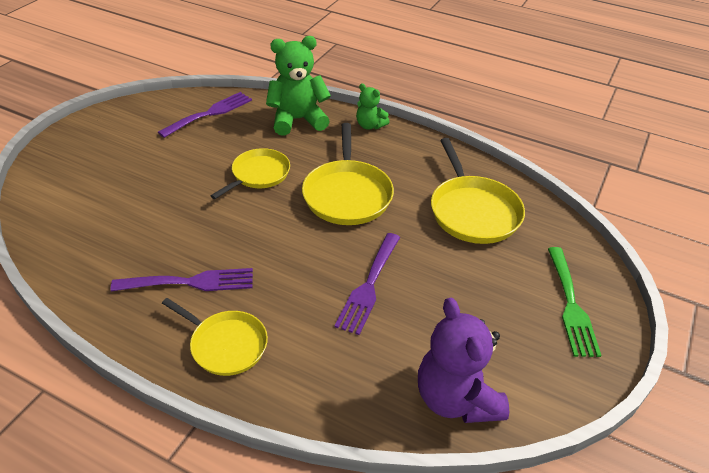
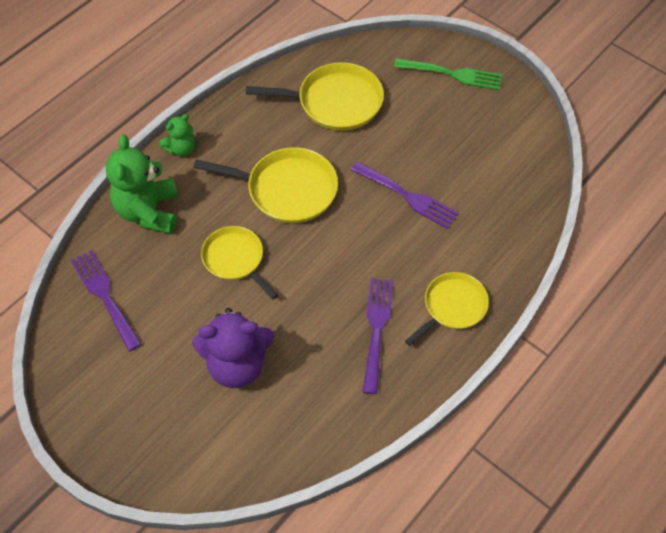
camera: 75 degrees left, 15 degrees up
(456, 398) = (524, 168): purple teddy bear -> purple teddy bear (237, 365)

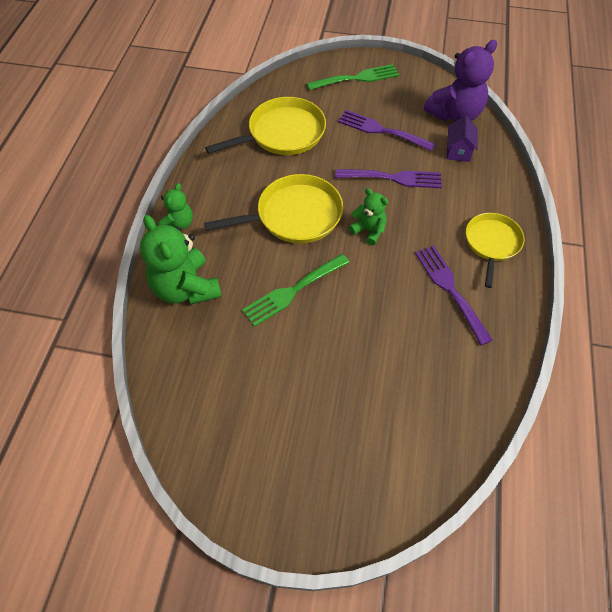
camera: 30 degrees left, 0 degrees up
(104, 296) = (197, 381): purple fork -> purple fork (381, 130)
(235, 259) = (293, 291): yellow pan -> green fork
(237, 365) = (361, 379): purple teddy bear -> purple teddy bear (455, 114)
(344, 237) = (368, 230): none -> green teddy bear
(495, 199) = (458, 151): none -> purple house

